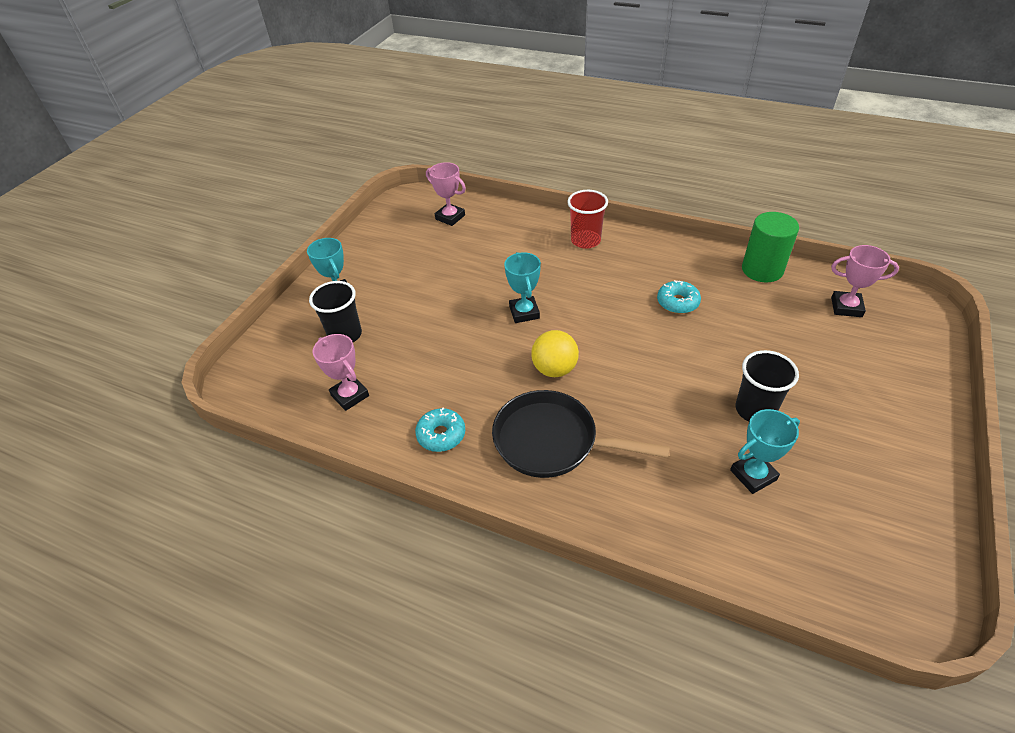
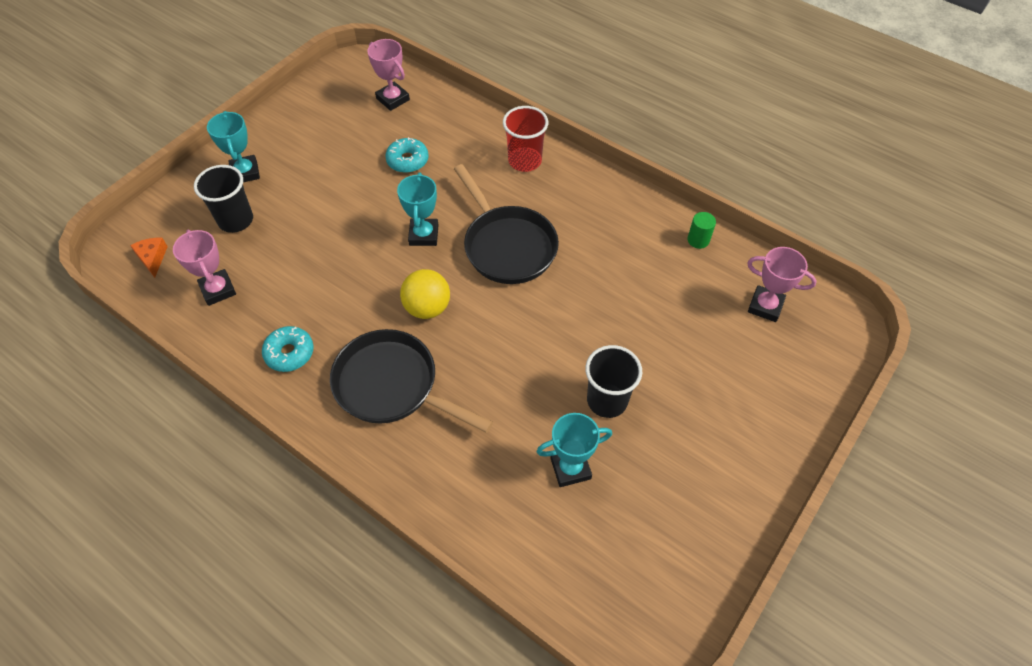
camera: 10 degrees right, 10 degrees up
(275, 382) = (152, 258): none -> orange cheese
(602, 306) = (507, 246): none -> black pan
(677, 302) = (588, 259): turquoise donut -> turquoise donut (407, 160)
(762, 270) = (698, 240): green cylinder -> green cylinder, size x0.49

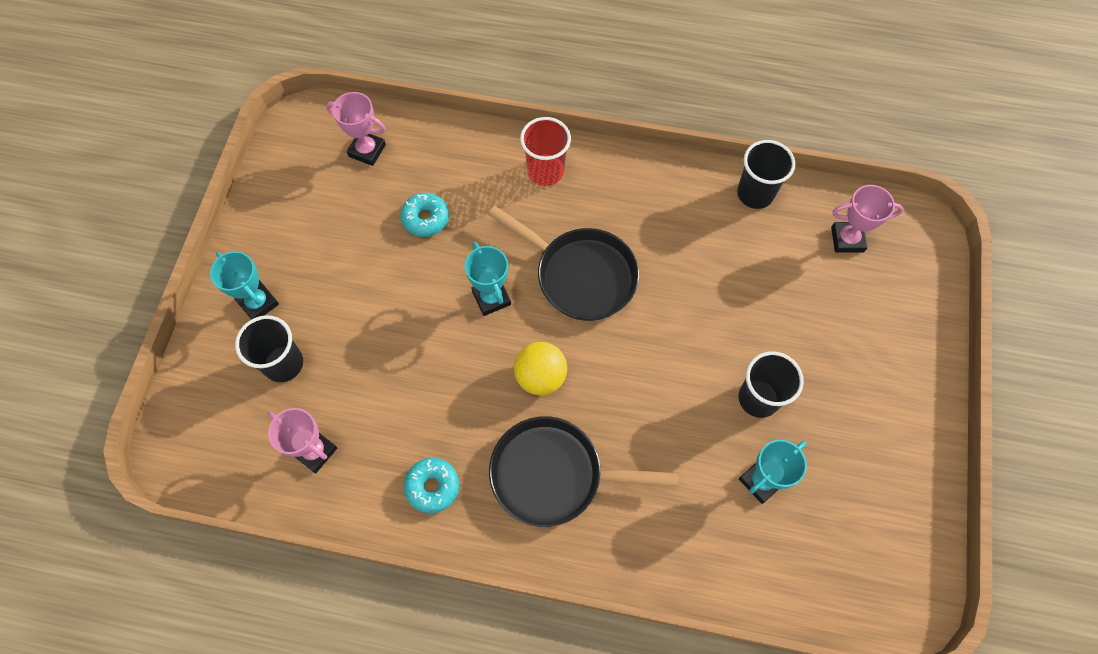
camera: 25 degrees left, 10 degrees up
(152, 258) = (219, 446): orange cheese -> none
(698, 240) = (755, 194): green cylinder -> black cup

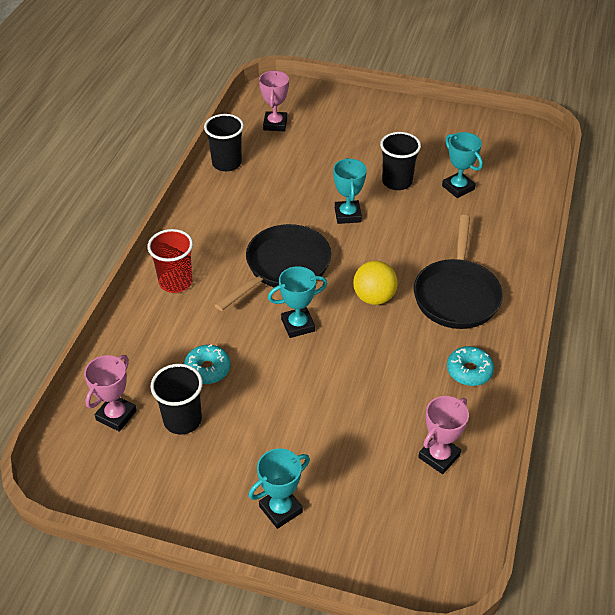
camera: 85 degrees left, 20 degrees down
(283, 364) = (350, 484): black cup -> black cup (182, 420)
(681, 339) = (347, 215): none -> turquoise trophy

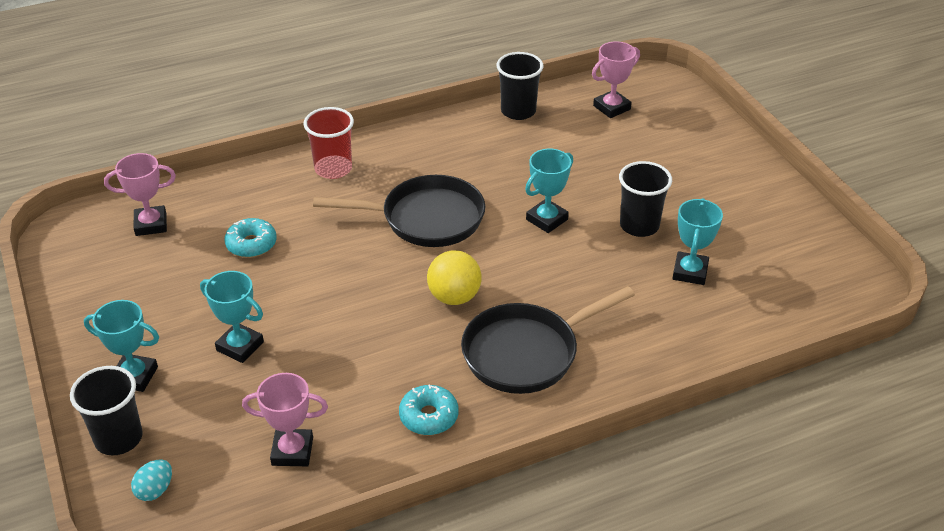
camera: 50 degrees right, 5 degrees down
(182, 420) = (180, 263): black cup -> black cup (118, 438)
(298, 325) = (362, 268): turquoise trophy -> turquoise trophy (240, 346)
(409, 553) = (155, 490): none -> turquoise egg

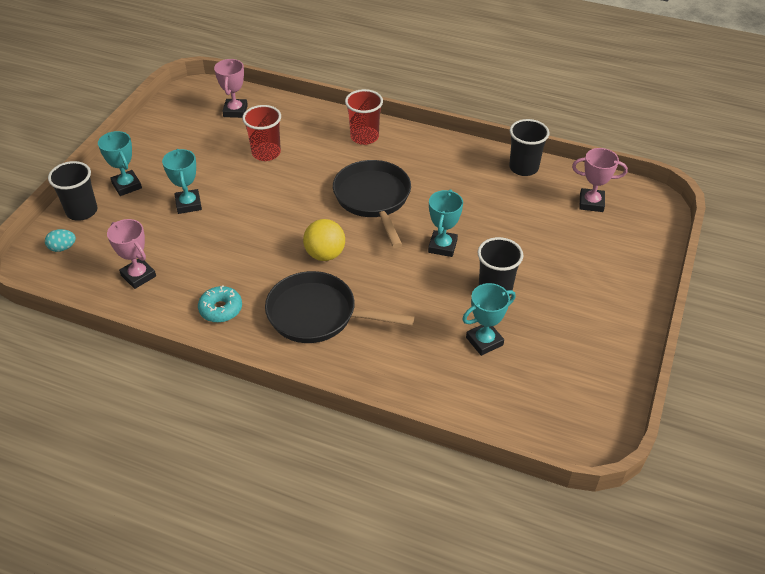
camera: 45 degrees right, 5 degrees up
(151, 224) = (235, 111): pink trophy -> pink trophy turned 60 degrees clockwise
(251, 244) = (266, 153): turquoise donut -> red cup
(426, 219) = (373, 199): black pan -> black pan turned 150 degrees counterclockwise
(546, 219) = (442, 246): turquoise trophy -> turquoise trophy turned 75 degrees counterclockwise

